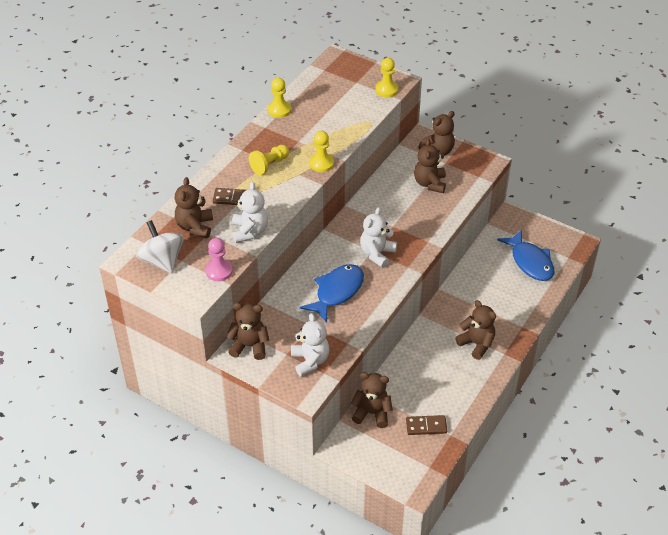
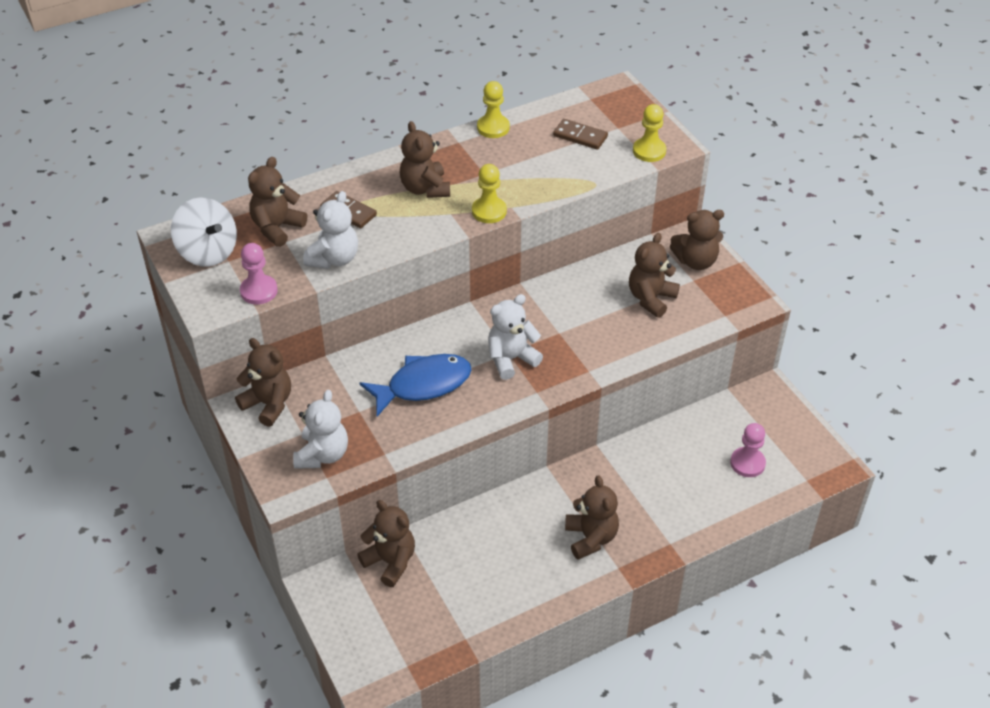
camera: 30 degrees right, 0 degrees up
(162, 260) = (208, 252): white spinning top -> white spinning top turned 135 degrees clockwise
(269, 165) = (425, 189): yellow pawn -> brown teddy bear
(426, 426) = (443, 612): brown domino -> brown domino (580, 136)
(530, 262) = (747, 463): blue fish -> pink pawn

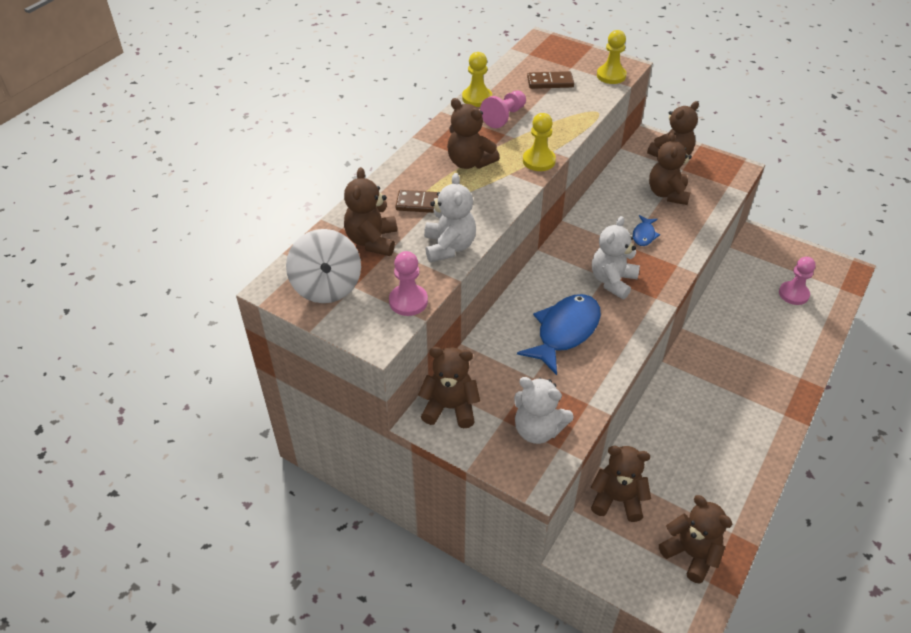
camera: 30 degrees left, 0 degrees up
(208, 252) = (327, 286): white spinning top -> white spinning top turned 60 degrees clockwise
(322, 455) = (538, 430): white teddy bear -> white teddy bear turned 135 degrees clockwise
(500, 156) = (504, 117): none -> pink pawn
(585, 329) = (644, 235): none -> blue fish
(591, 538) = (745, 401): brown teddy bear -> brown teddy bear (691, 554)

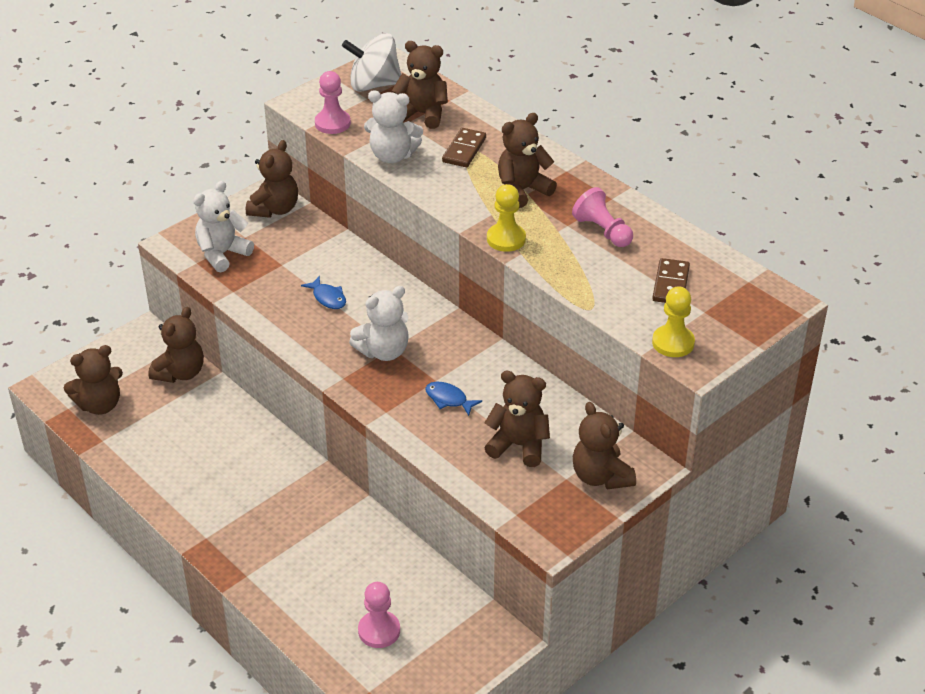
camera: 105 degrees right, 5 degrees down
(477, 98) = (650, 217): yellow pawn -> none
(565, 332) = (328, 298): blue fish -> blue fish, size x0.48
(612, 281) = (383, 351): white teddy bear -> white teddy bear turned 105 degrees clockwise

